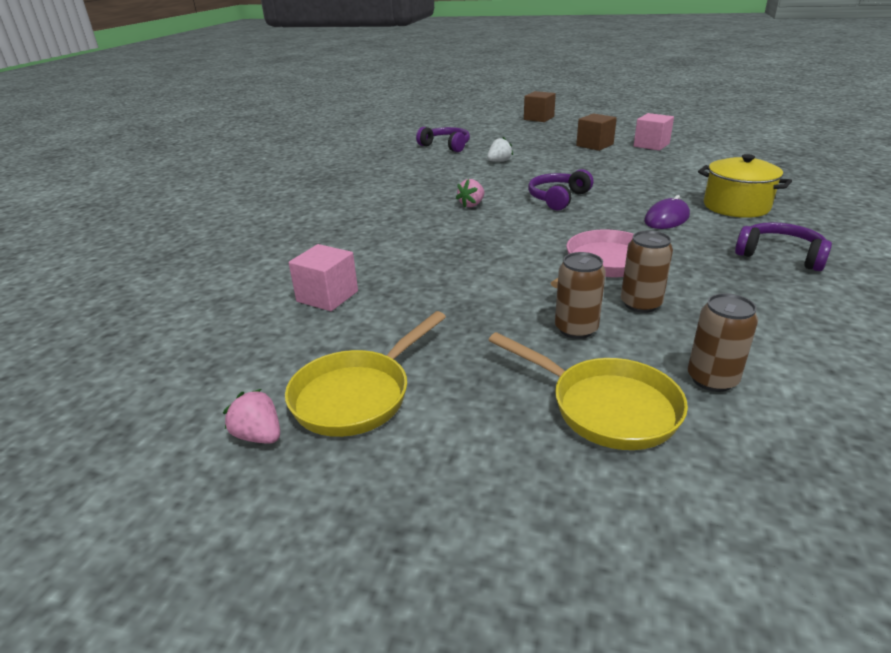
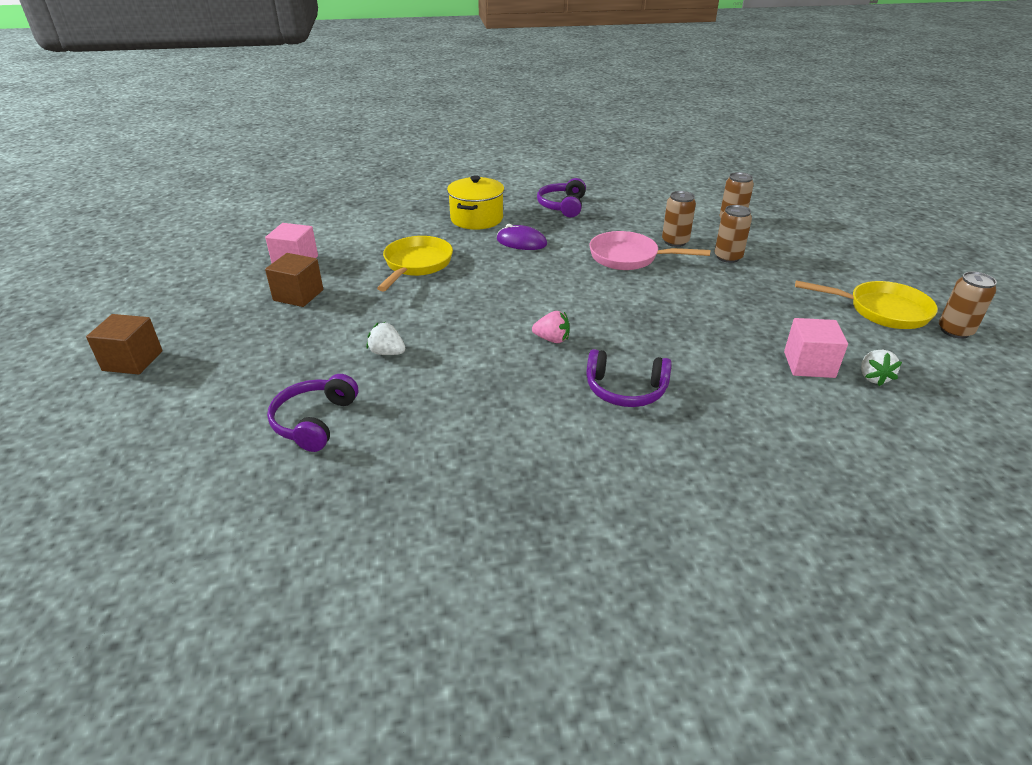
camera: 115 degrees left, 5 degrees up
(259, 436) = (955, 331): pink strawberry -> brown can
(272, 322) = (873, 377): none -> white strawberry
(558, 198) = (502, 293): purple headphones -> purple headphones (625, 390)
(605, 407) = (788, 242): yellow pan -> yellow pan (416, 265)

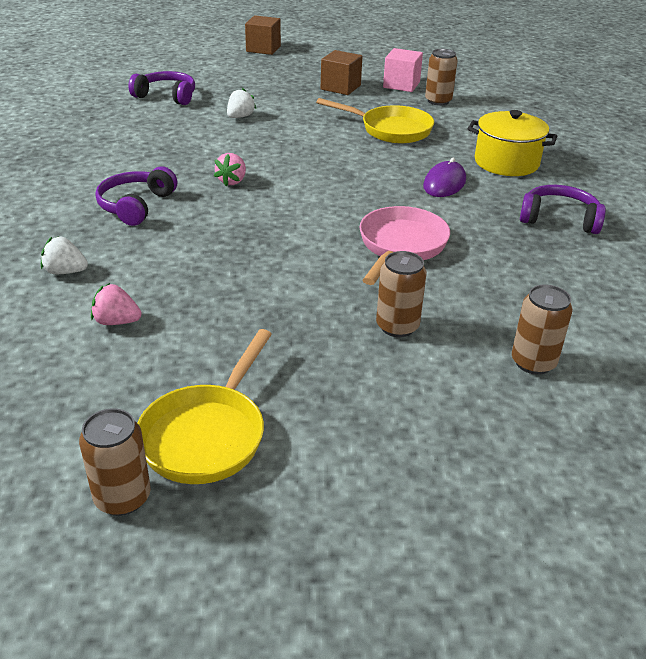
camera: 95 degrees right, 0 degrees up
(675, 242) = (449, 290): brown can -> brown can (438, 101)
(809, 364) = (117, 322): pink cube -> pink strawberry
(873, 377) = (66, 363): white strawberry -> white strawberry (65, 272)

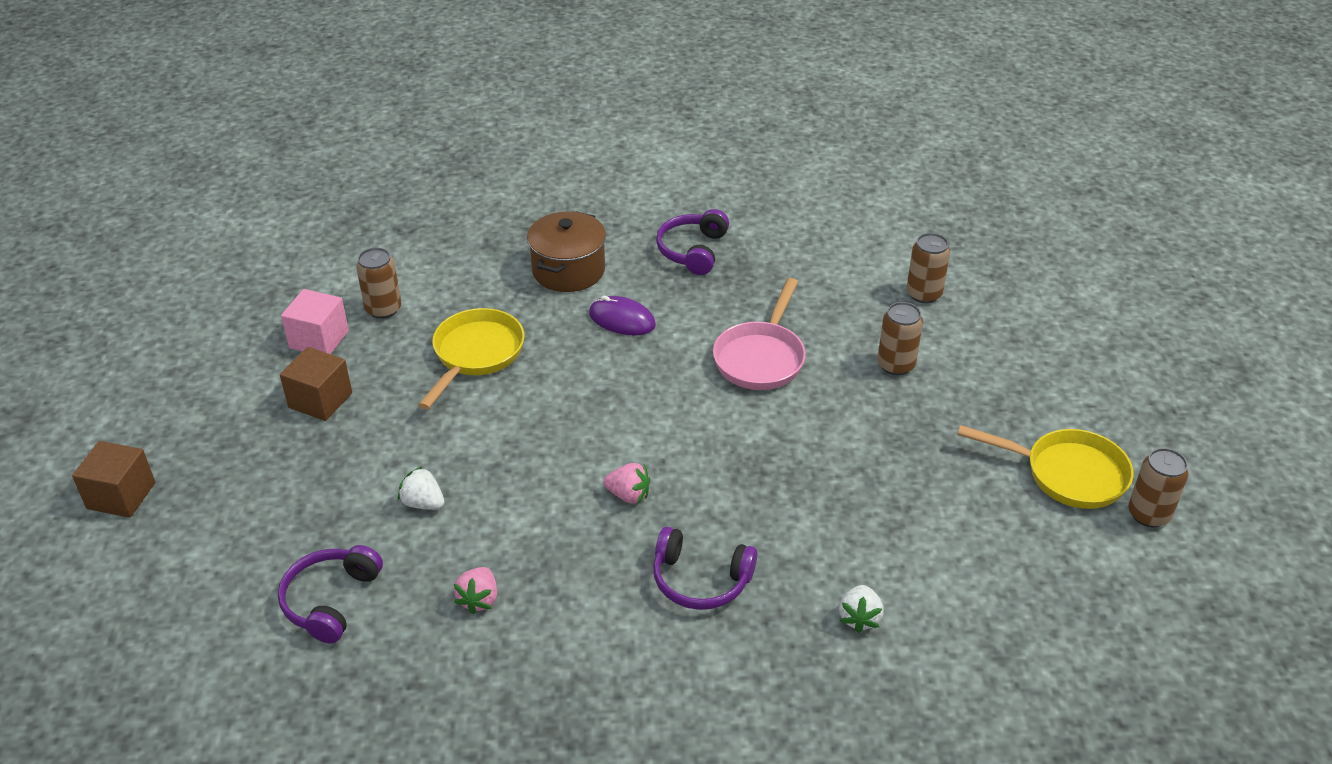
camera: 90 degrees left, 5 degrees up
(117, 322) = (938, 556): pink strawberry -> pink strawberry (479, 599)
(400, 246) = (761, 358): pink pan -> pink pan turned 90 degrees counterclockwise
(506, 162) = (568, 270): yellow pot -> brown pot

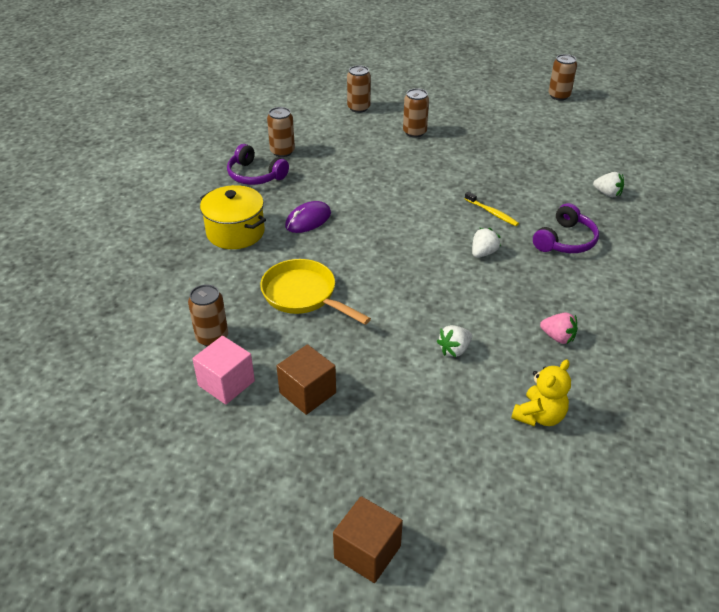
camera: 70 degrees left, 0 degrees up
(330, 600) = (539, 416): purple headphones -> yellow teddy bear
(568, 270) = (235, 232): brown pot -> yellow pot
(628, 495) = (483, 253): pink strawberry -> white strawberry
(729, 487) = (492, 213): none -> yellow toothbrush
(760, 257) = (282, 152): none -> brown can
(761, 358) = (381, 174): pink pan -> none
(1067, 474) = (523, 108): yellow pan -> none

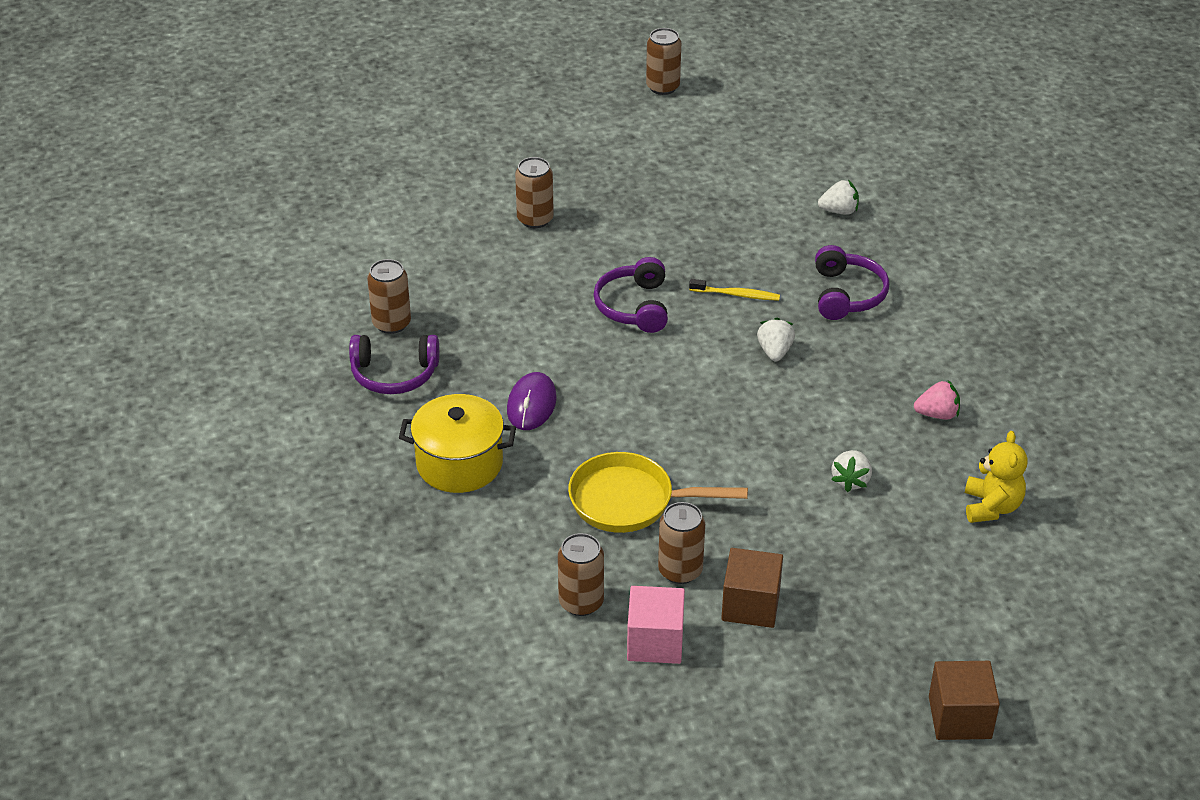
camera: 35 degrees left, 0 degrees up
(358, 108) = (422, 211): brown can -> brown can (680, 570)
(422, 195) = (634, 306): none -> purple headphones

